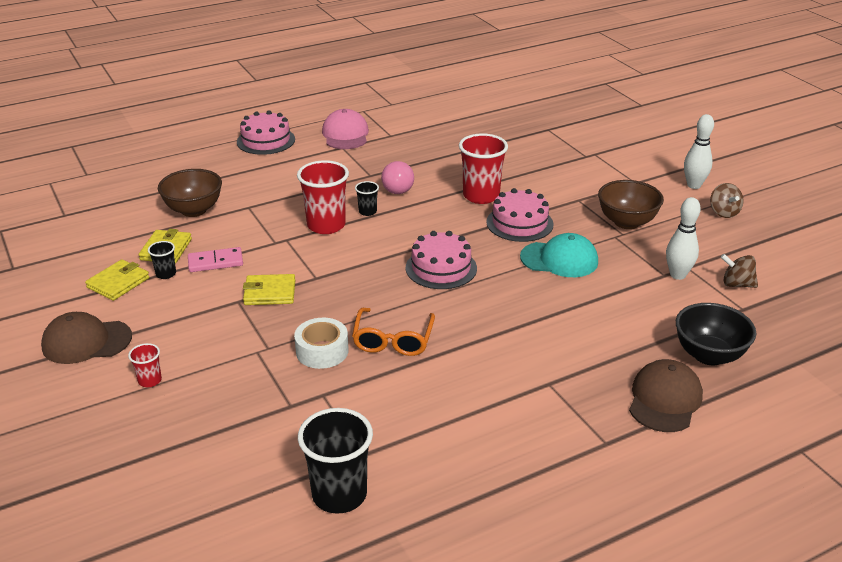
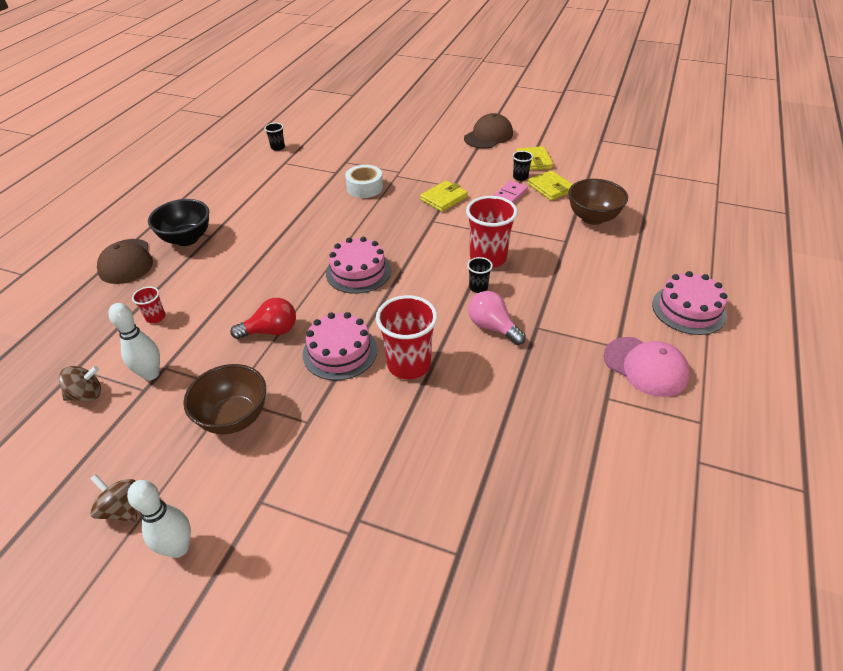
camera: 140 degrees right, 10 degrees up
(150, 380) = (428, 139): red cup -> red cup (155, 317)
(339, 495) = (278, 147): black cup -> black cup, size x0.48
(393, 340) = (332, 212): orange glasses -> none
(559, 259) = (271, 331): turquoise cap -> red light bulb
(709, 355) = (100, 308): black bowl -> black bowl (187, 239)

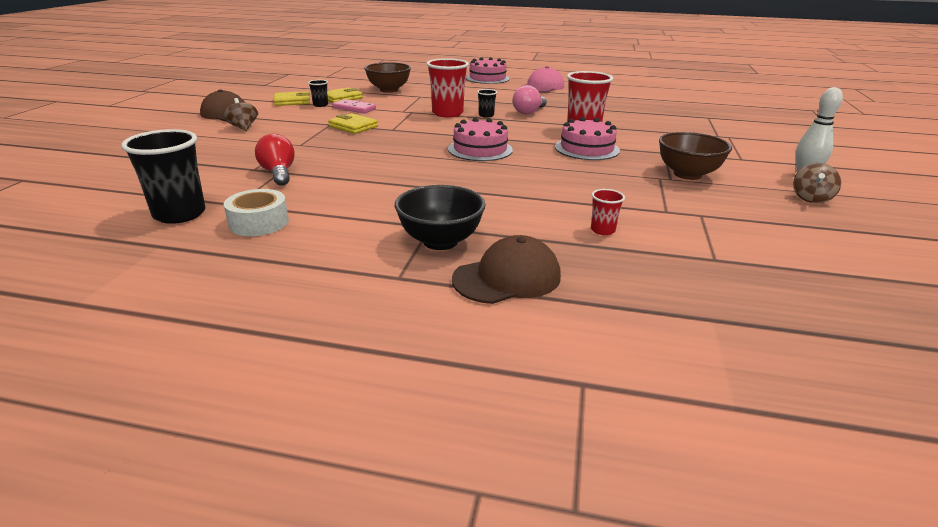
camera: 100 degrees left, 15 degrees down
(87, 395) = (739, 242): brown spinning top -> brown spinning top (243, 127)
(151, 374) = (680, 215): white bowling pin -> none
(271, 331) = (581, 173): red light bulb -> red light bulb (278, 173)
(278, 147) = (179, 214): black cup -> black cup, size x2.06
(365, 188) = (323, 156): white tape -> white tape (259, 222)

